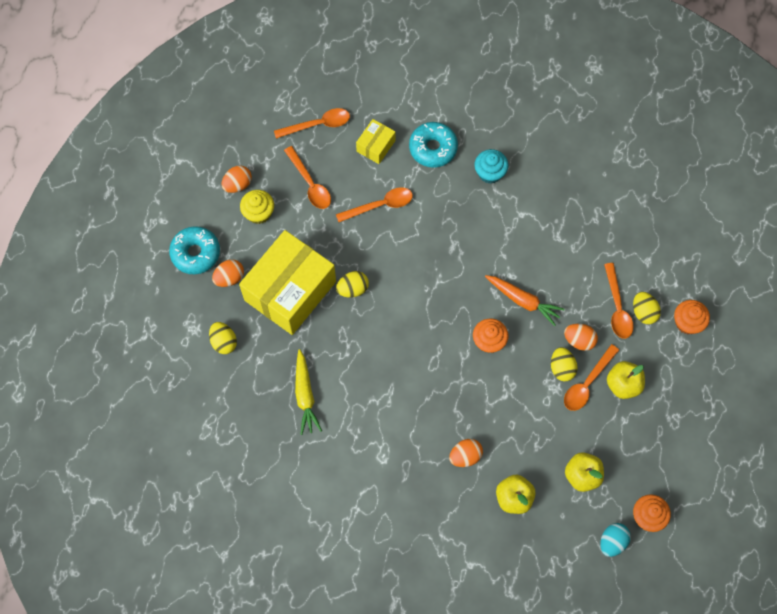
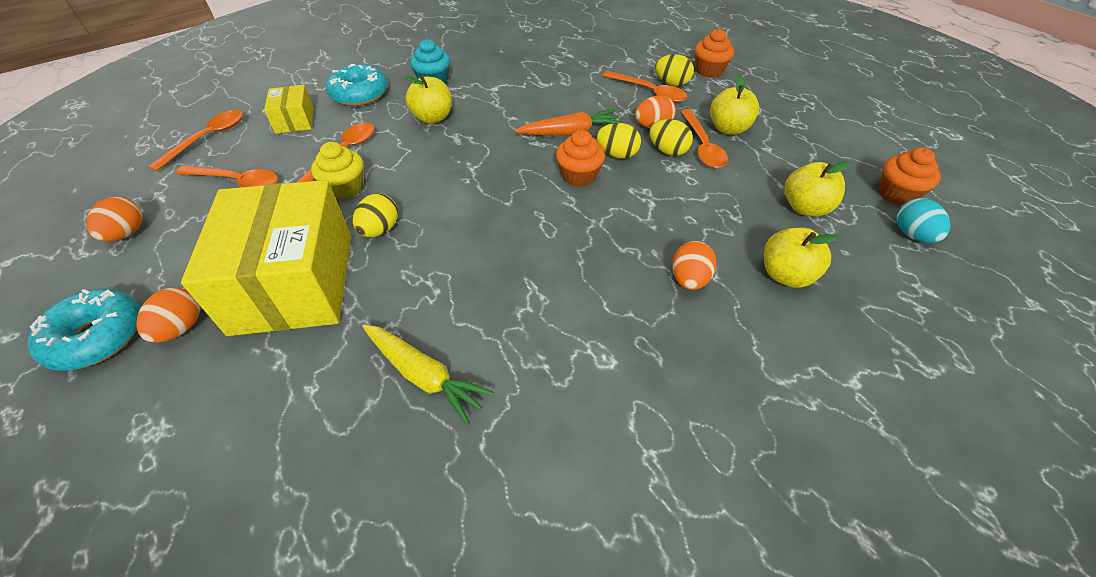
camera: 45 degrees left, 20 degrees down
(224, 342) = (227, 409): yellow egg -> yellow egg (617, 154)
(258, 213) = (181, 240): yellow cupcake -> yellow cupcake (345, 188)
(456, 214) = (433, 118): none -> yellow apple

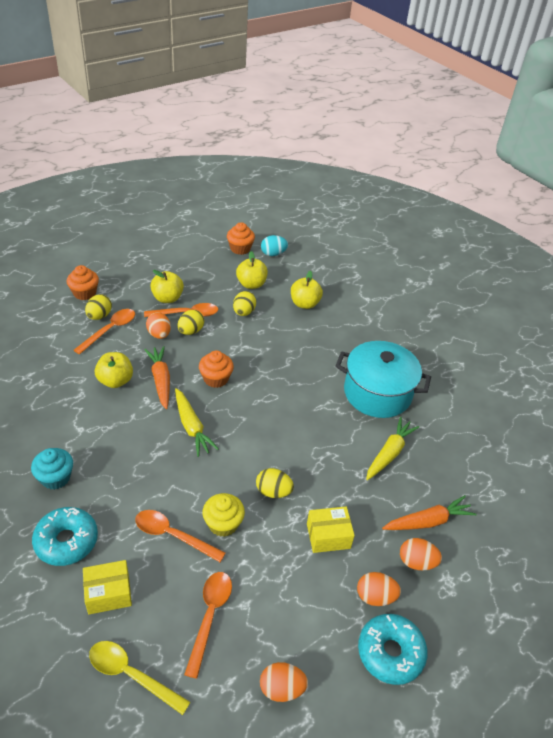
camera: 95 degrees left, 5 degrees down
(208, 138) = (131, 675): orange spoon -> yellow spoon
(271, 418) = (428, 521): none -> orange carrot
(293, 282) = (328, 536): yellow box -> yellow box, size x0.45
(433, 118) = (124, 472): yellow apple -> yellow apple (115, 381)
(494, 159) = (192, 427): none -> yellow carrot
(568, 372) = (377, 393): none -> turquoise pot
(617, 154) = (192, 357): yellow egg -> yellow egg (244, 312)
(689, 279) = (310, 340): orange egg -> orange egg (416, 562)

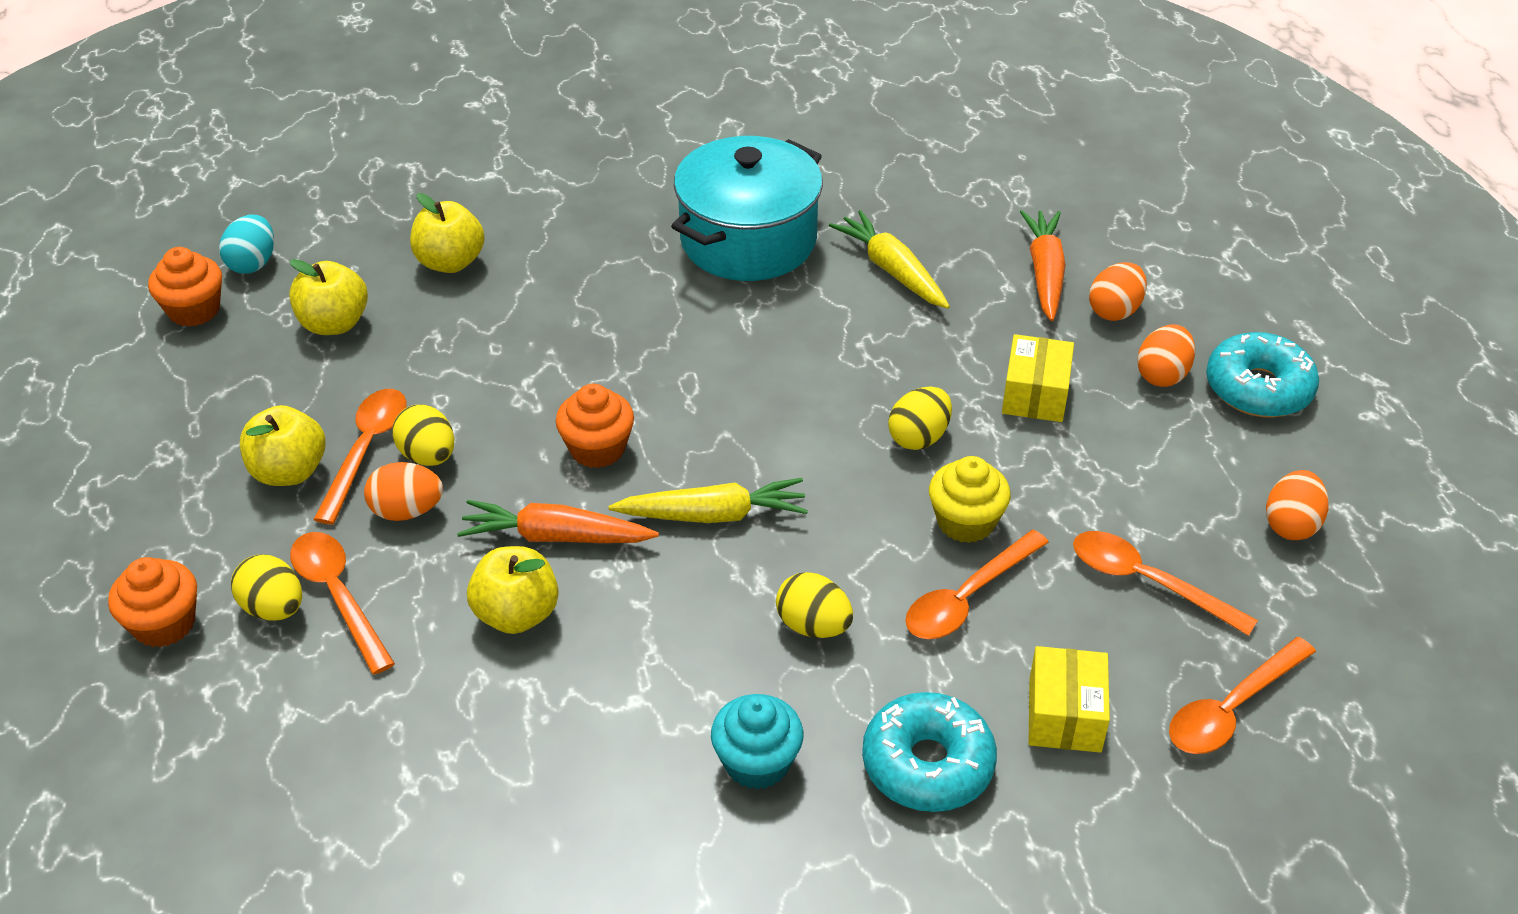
camera: 65 degrees left, 0 degrees up
(131, 675) = (1231, 708): yellow spoon -> orange spoon
(244, 312) = (419, 358): yellow egg -> yellow egg (813, 626)

